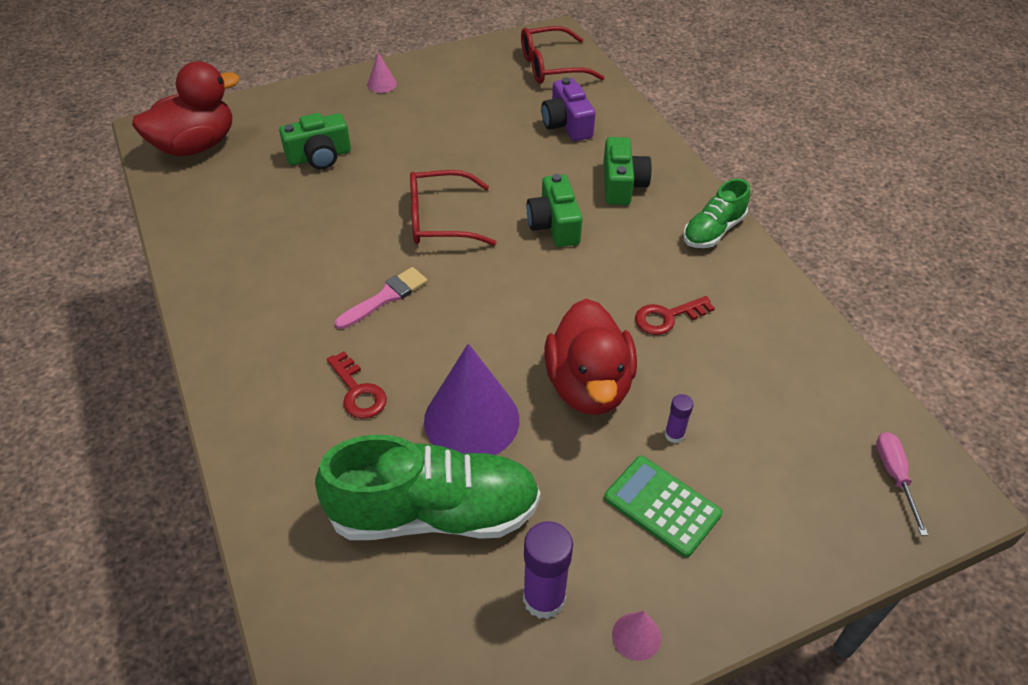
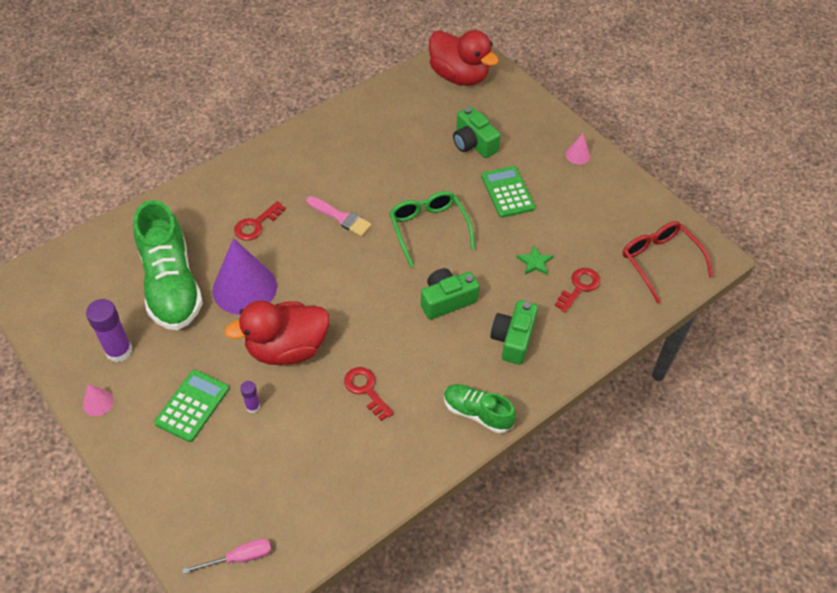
camera: 75 degrees right, 5 degrees up
(411, 146) = (507, 192): none -> green calculator
(440, 219) = (428, 229): red glasses -> green glasses
(522, 147) = (535, 262): none -> green star
(567, 124) = (579, 287): purple camera -> red key
(622, 184) = (513, 339): green camera -> green camera turned 120 degrees clockwise

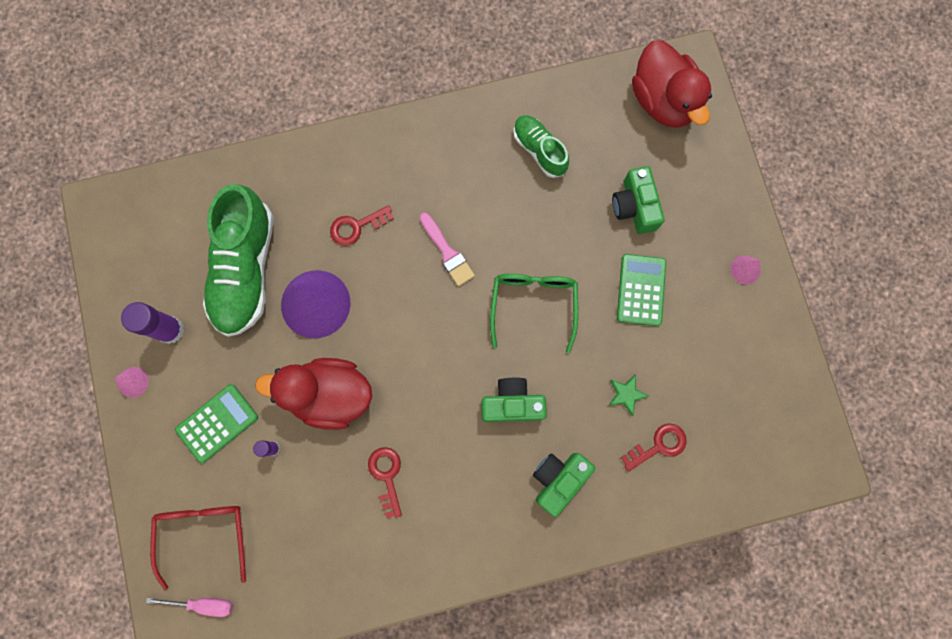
camera: 25 degrees right, 25 degrees up
(477, 413) = (483, 549): green shoe -> green shoe (539, 150)
(660, 261) = (763, 449): red glasses -> red glasses (204, 534)

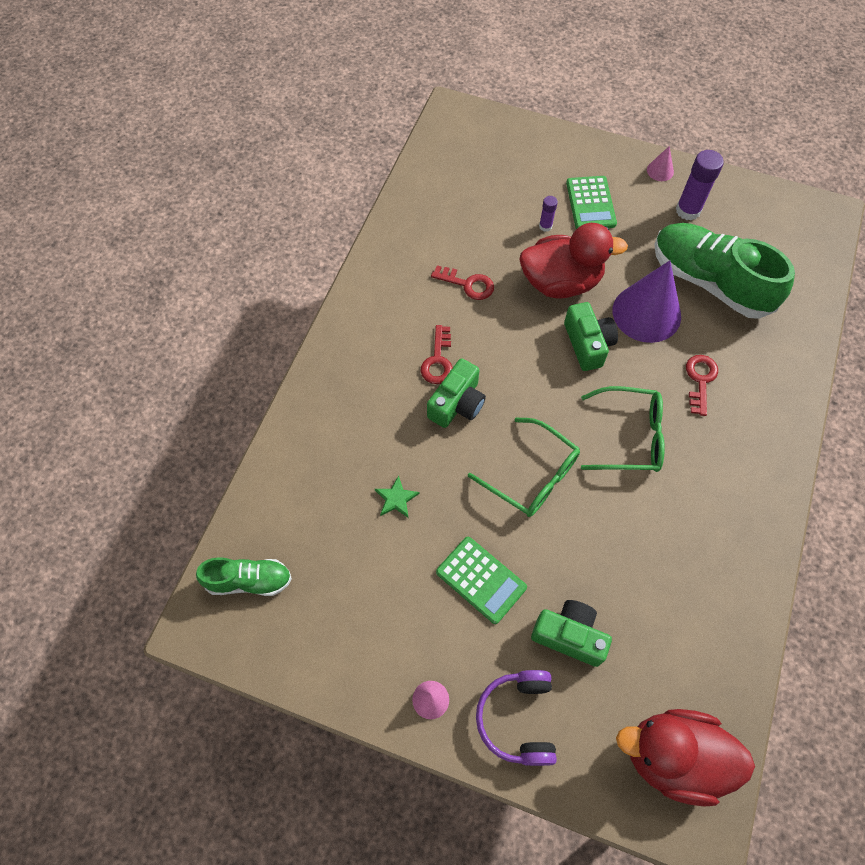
camera: 125 degrees right, 15 degrees down
(203, 603) = (465, 136): pink screwdriver -> none
(204, 534) = (513, 159): red glasses -> none
(329, 395) = (561, 282): red duck -> red duck turned 45 degrees clockwise
(447, 252) = (629, 436): pink brush -> green glasses
(539, 150) = (688, 584): green shoe -> green shoe (249, 581)
(558, 479) = (369, 398): green camera -> green camera (587, 344)
(658, 445) = (333, 494): red key -> red key (438, 360)
(713, 206) = (518, 719): none -> purple headphones

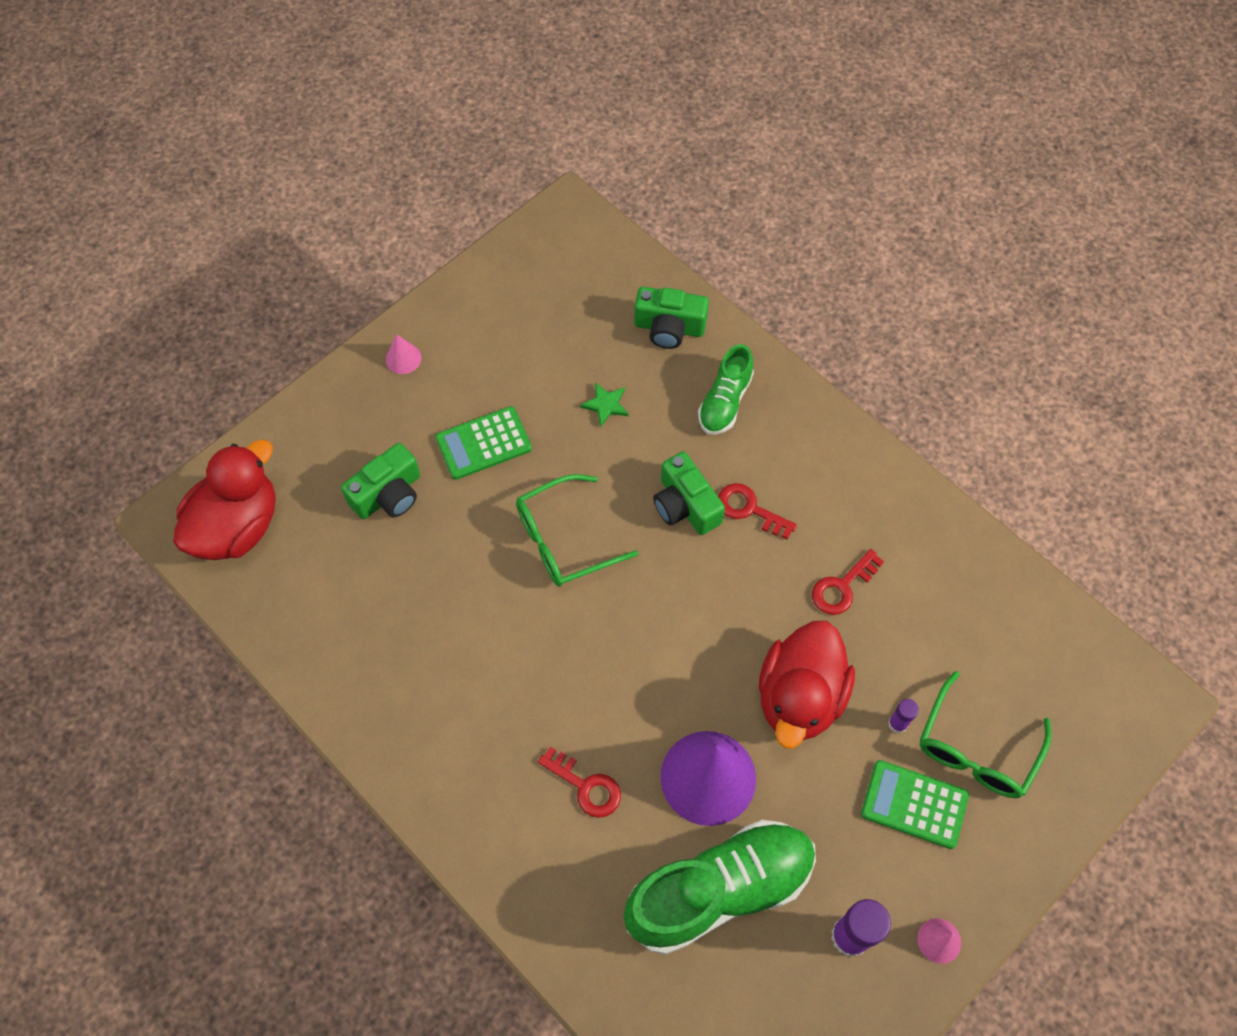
camera: 115 degrees right, 0 degrees up
(249, 581) = (589, 260): green shoe -> green shoe (725, 401)
(518, 719) = (346, 418): purple headphones -> none
(587, 344) = (696, 682): green camera -> green camera (669, 327)
(629, 436) = (557, 663): green glasses -> green glasses (976, 749)

